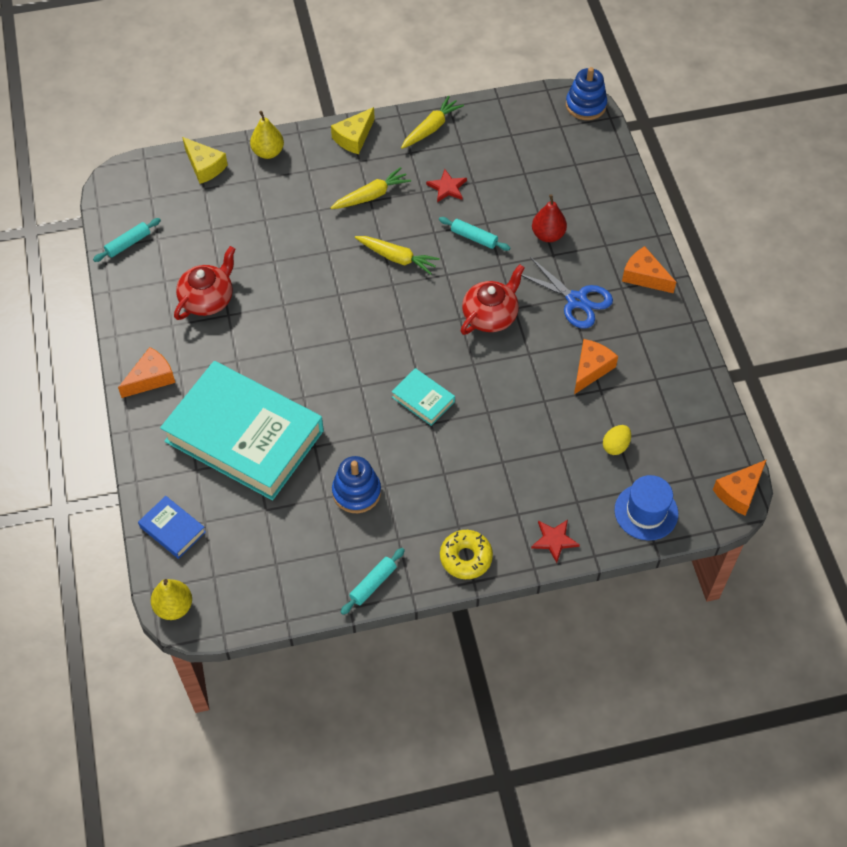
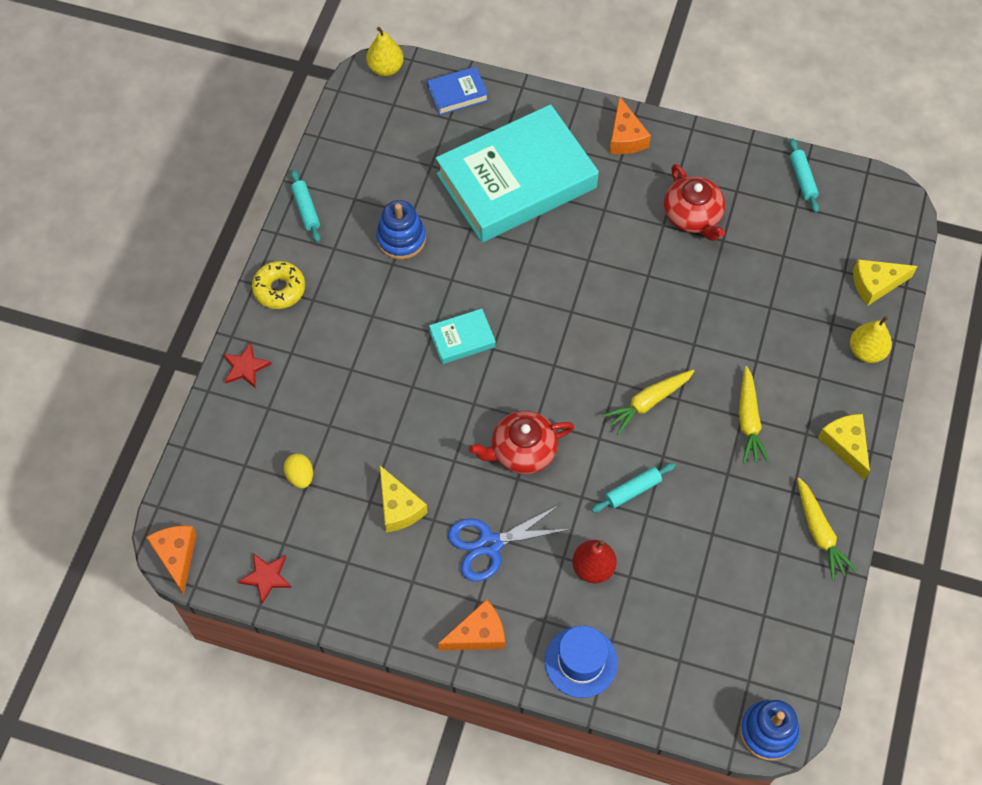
camera: 120 degrees right, 5 degrees up
(447, 187) = (719, 502): red star -> red star (266, 577)
(490, 315) = (522, 451): red teapot -> red teapot turned 90 degrees clockwise
(591, 369) = (399, 507): orange cheese -> yellow cheese
(646, 512) = (217, 460): blue hat -> blue hat (581, 662)

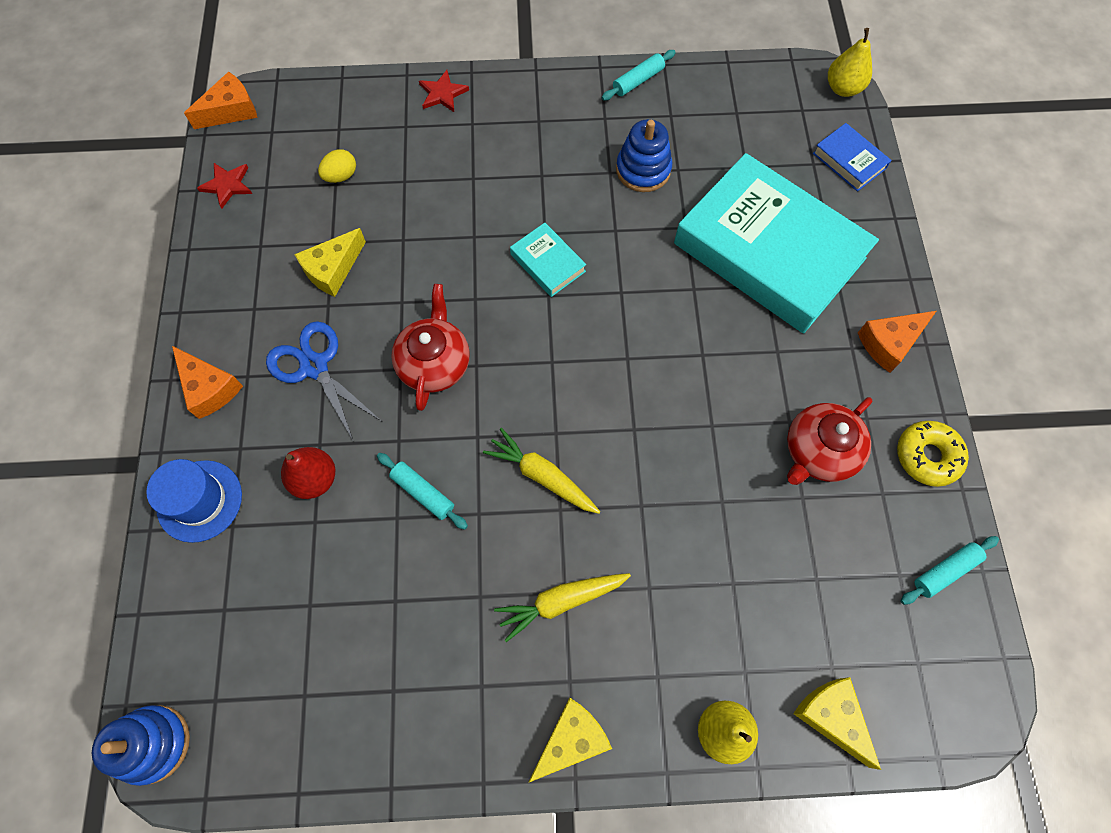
camera: 70 degrees right, 5 degrees up
(279, 289) = (538, 90): yellow donut -> yellow donut (927, 456)
(522, 451) = (434, 363): red teapot -> red teapot turned 45 degrees clockwise
(819, 533) = (434, 738): yellow carrot -> none

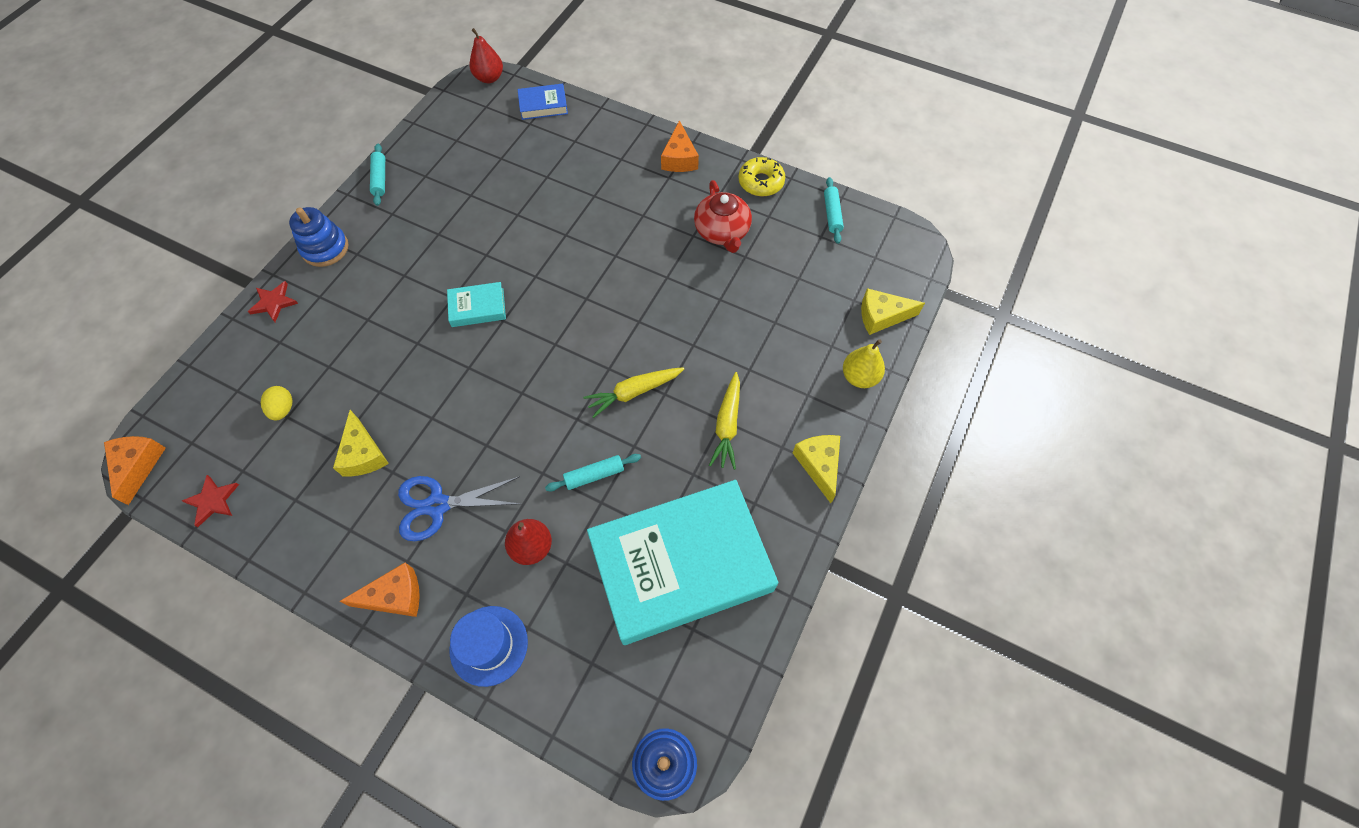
camera: 60 degrees left, 5 degrees down
(434, 363) = (499, 419): red teapot -> none
(643, 170) = (453, 214): blue stacking toy -> blue stacking toy (325, 248)
(769, 251) = (571, 180): turquoise book -> turquoise book (681, 564)
(843, 88) = (489, 78): yellow pear -> red pear

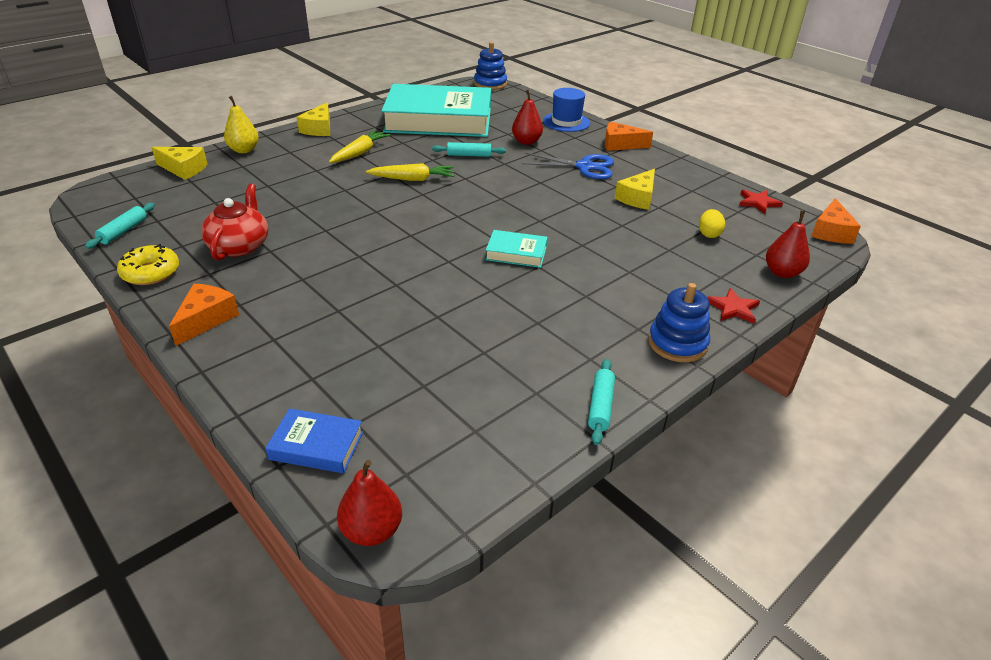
camera: 160 degrees left, 25 degrees down
(216, 369) = (782, 273): none -> red pear
(363, 454) = (638, 198): yellow cheese -> yellow cheese turned 150 degrees counterclockwise

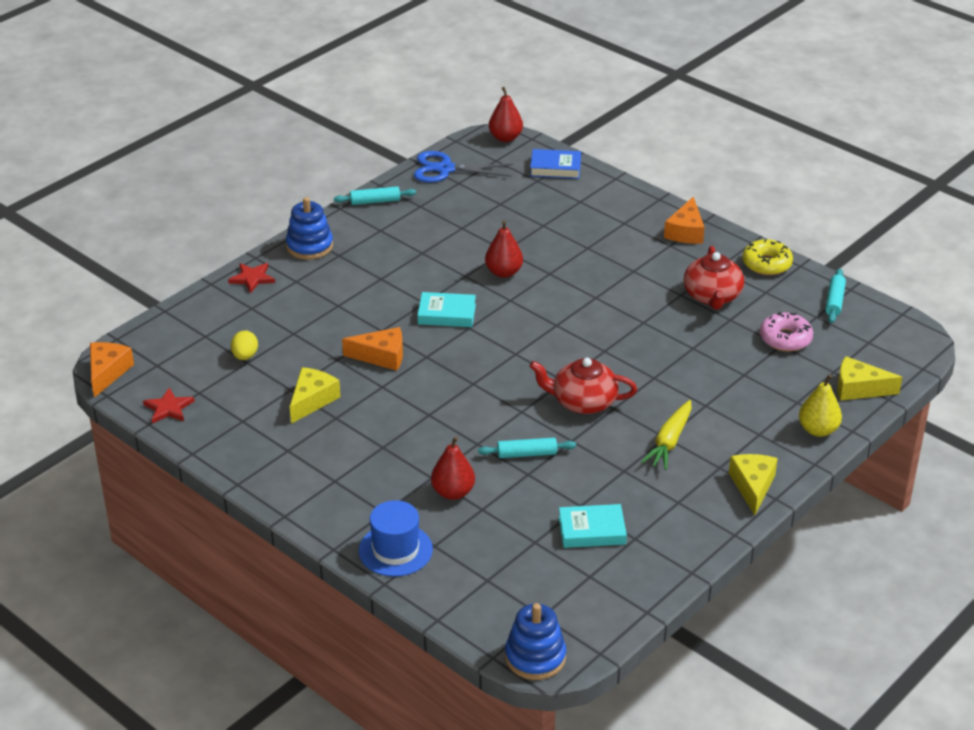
camera: 175 degrees right, 0 degrees up
(206, 206) = (785, 339): none -> pink donut
(413, 179) = (583, 402): yellow carrot -> red teapot
(438, 120) = (592, 530): turquoise book -> turquoise book, size x0.40
(584, 167) = (372, 448): blue scissors -> blue scissors (445, 169)
(600, 406) = (375, 201): turquoise rolling pin -> turquoise rolling pin turned 75 degrees clockwise
(620, 145) = (318, 502): orange cheese -> orange cheese (381, 356)
(782, 273) = (189, 317): red pear -> red pear (503, 272)

